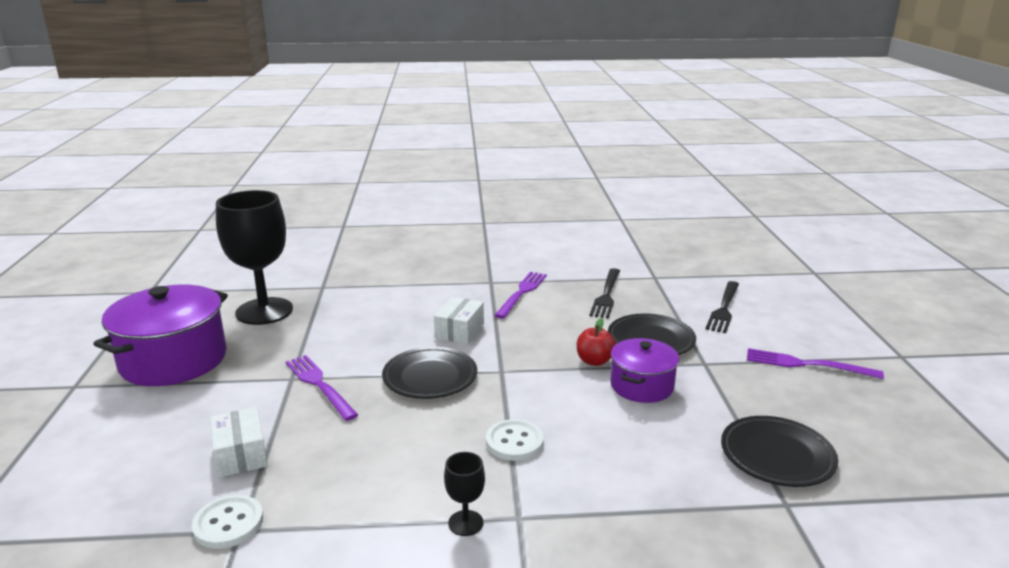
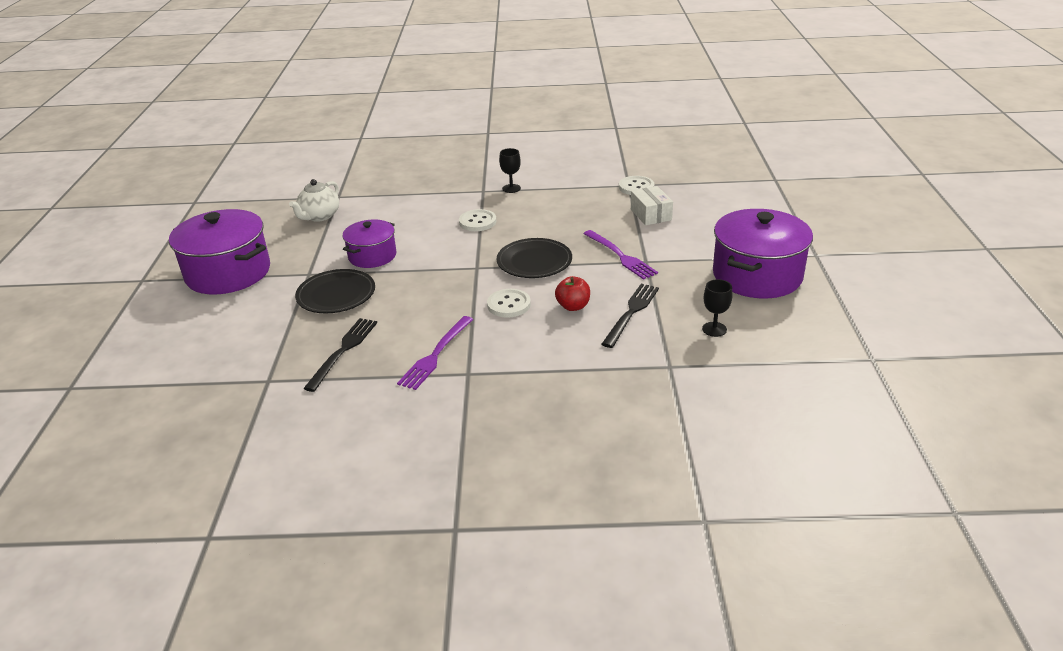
camera: 175 degrees left, 10 degrees up
(264, 311) = (714, 329): black goblet -> black goblet, size x0.41
(459, 331) = (509, 305): white box -> white button
(594, 361) = (397, 275): red apple -> red apple (573, 306)
(724, 309) = (235, 331): black fork -> black fork (631, 313)
(777, 455) = (319, 216): black plate -> white teapot
(806, 364) = (228, 273): purple fork -> purple pot

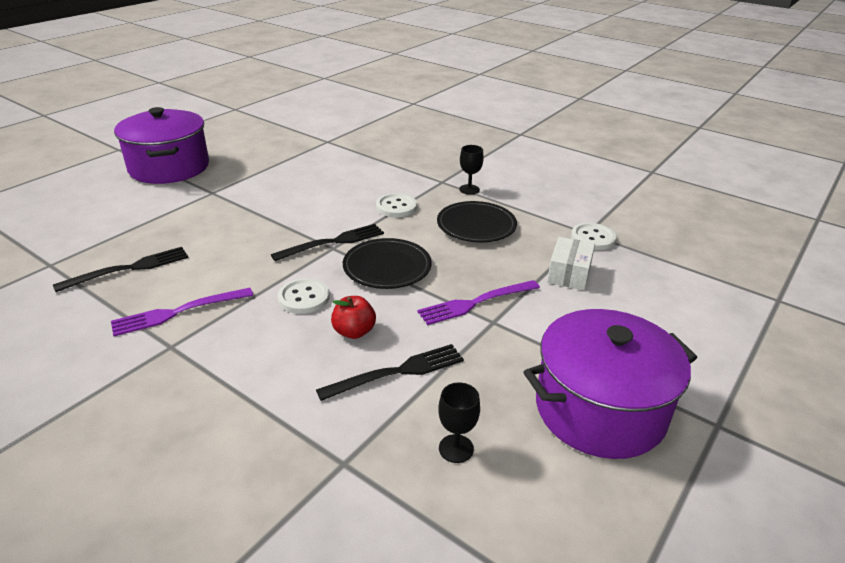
camera: 35 degrees right, 0 degrees up
(319, 216) = (291, 151): white teapot -> none
(336, 295) = (200, 219): black plate -> black plate (476, 226)
(372, 256) = (274, 199): purple pot -> none
(470, 264) = (333, 242): none -> black fork
(620, 256) = (475, 303): purple fork -> purple fork turned 60 degrees clockwise

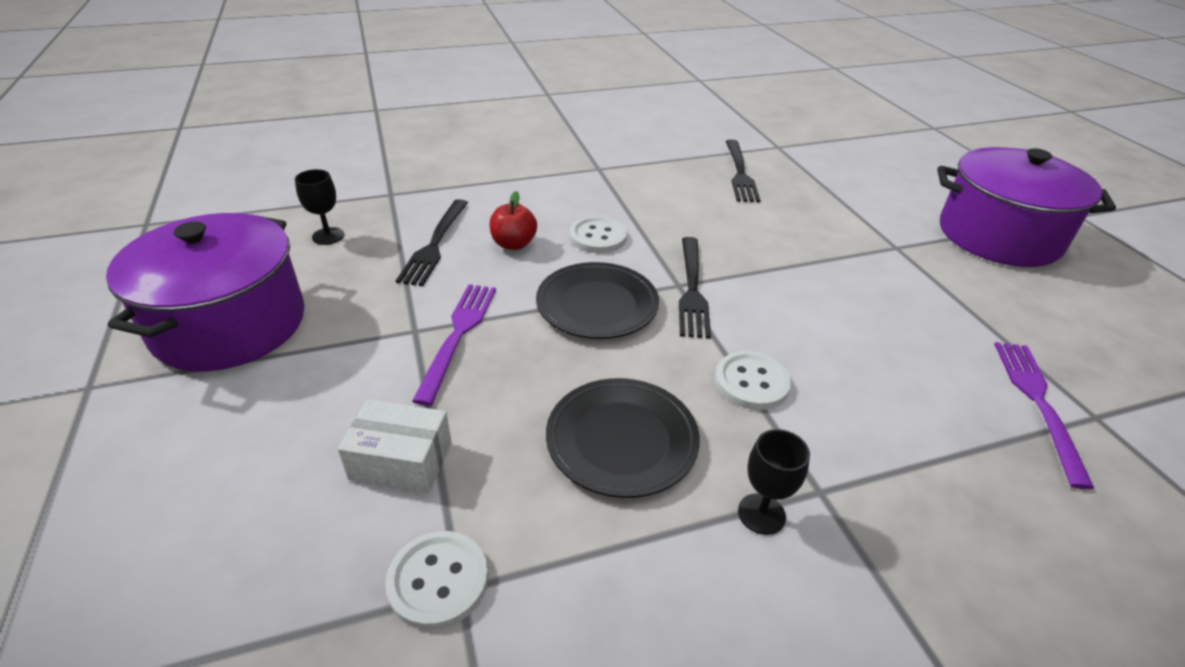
camera: 125 degrees right, 5 degrees up
(178, 312) = (643, 179): purple fork -> purple fork (1038, 403)
(569, 274) = (401, 460): white box -> white box turned 45 degrees counterclockwise

